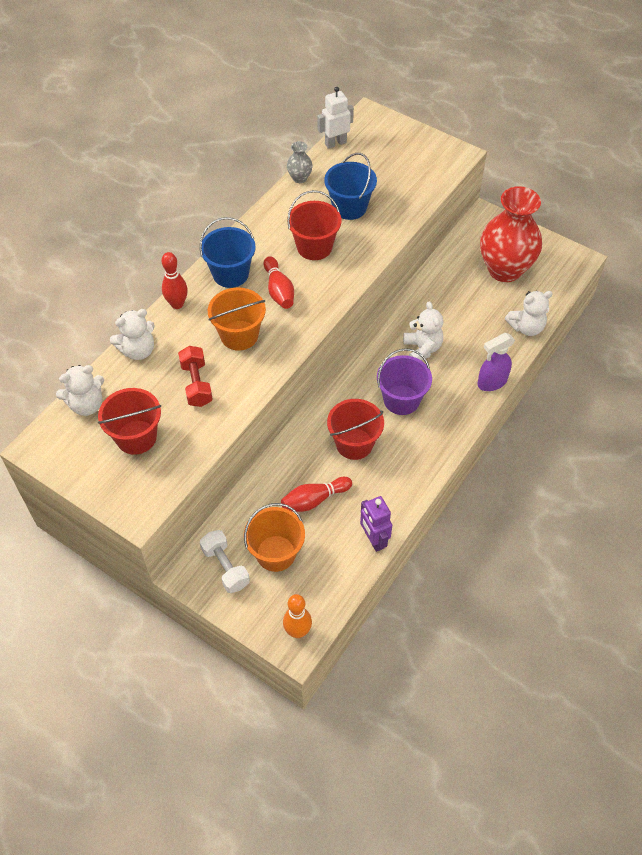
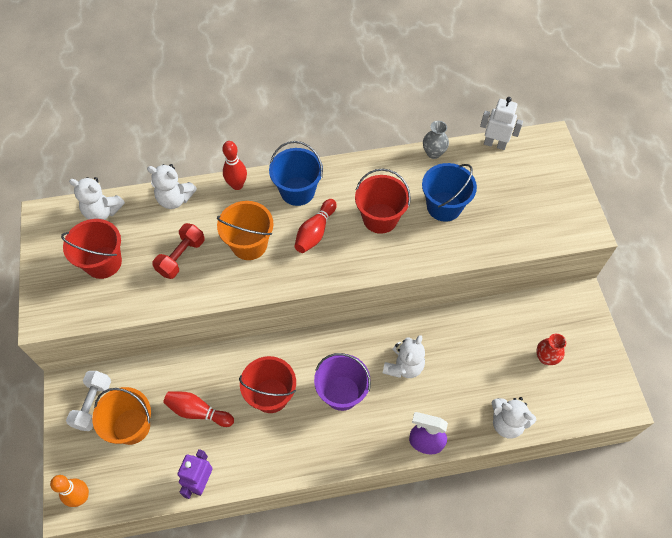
camera: 45 degrees right, 5 degrees up
(504, 269) = (546, 357): red vase -> red vase, size x0.42

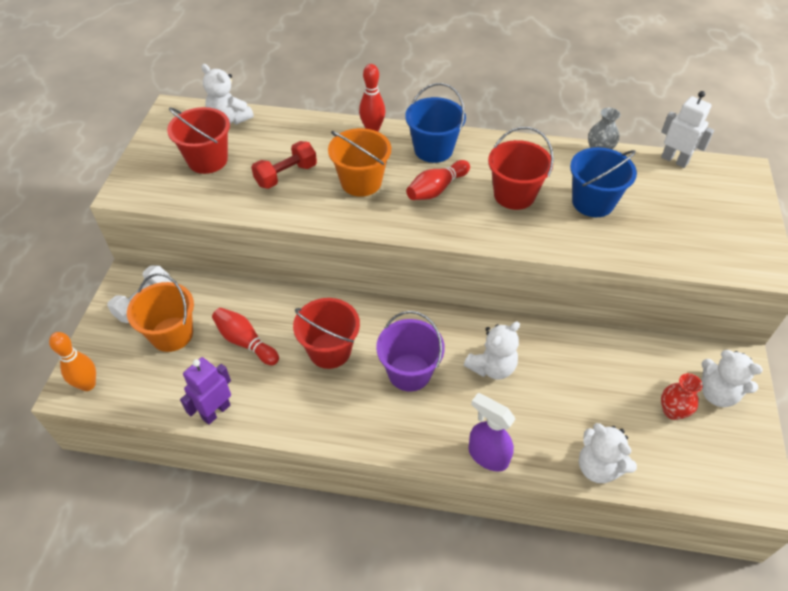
camera: 20 degrees right, 10 degrees down
(175, 199) = (304, 126): white teddy bear -> white teddy bear (717, 393)

